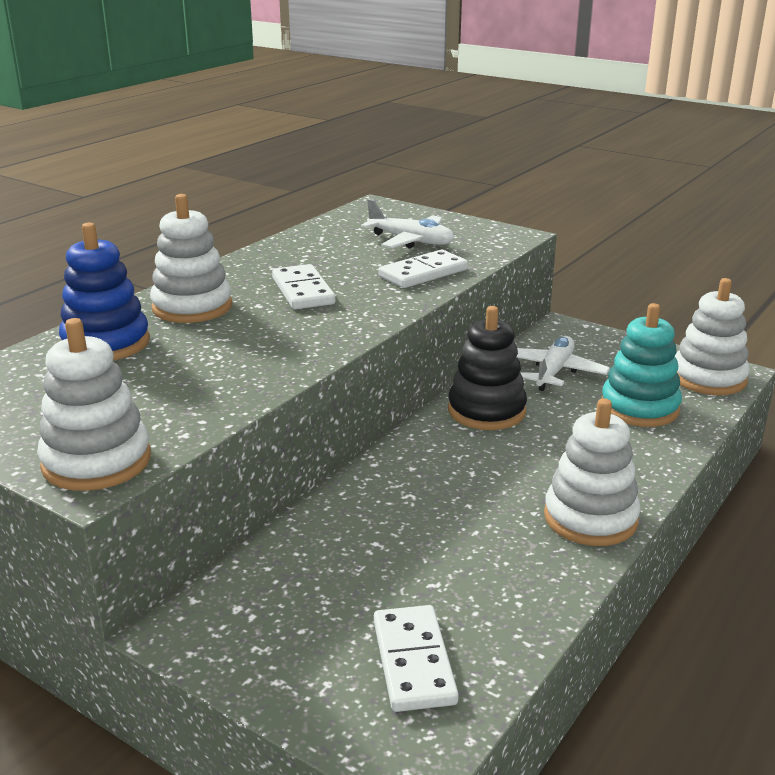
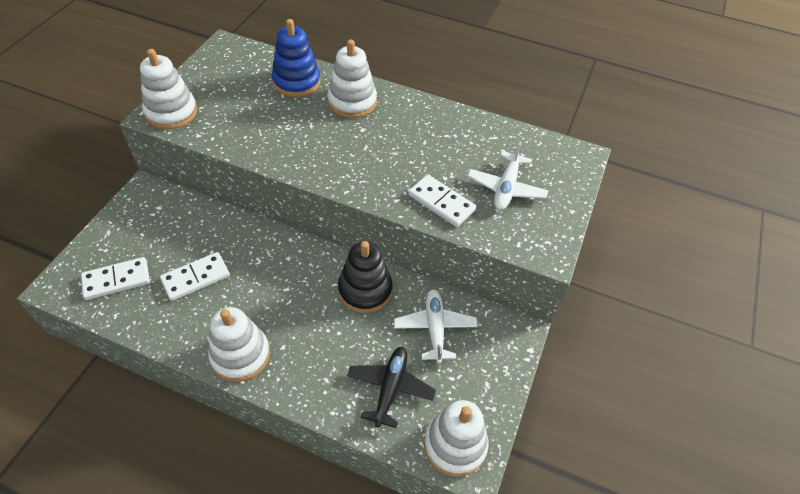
camera: 75 degrees right, 25 degrees up
(302, 291) = (390, 145): white domino -> white domino (196, 278)
(553, 372) = (435, 328): white plane -> white plane turned 105 degrees counterclockwise
(639, 408) = (390, 388): turquoise stacking toy -> black plane

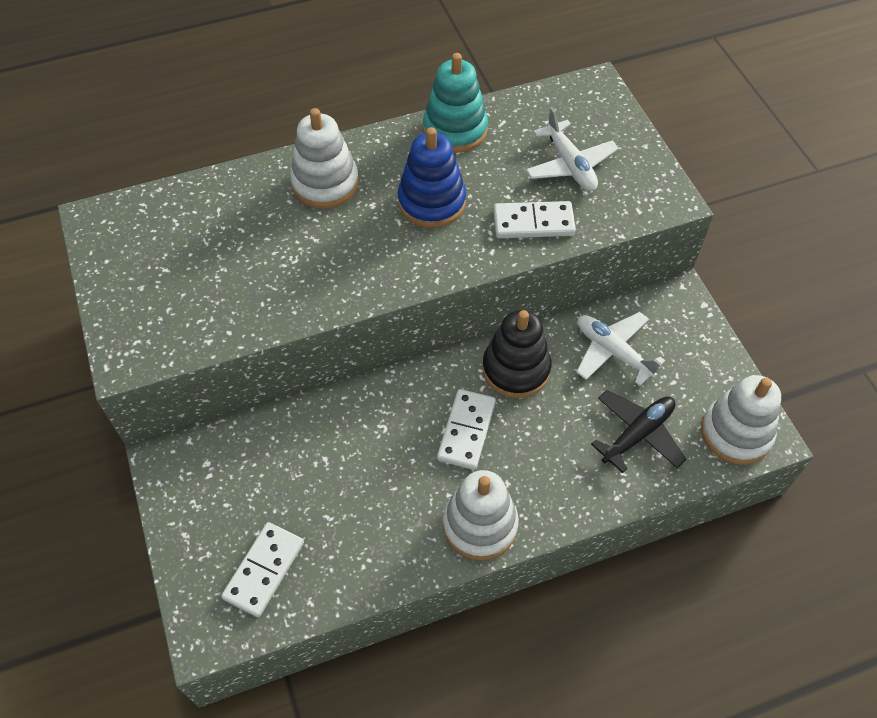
camera: 40 degrees left, 5 degrees up
(171, 112) = (142, 340): white stacking toy -> none
(196, 278) = (343, 496): white domino -> white domino (466, 431)
(296, 82) = (237, 203): blue stacking toy -> blue stacking toy (432, 202)
(390, 388) = (637, 434): black plane -> black plane turned 75 degrees clockwise
(460, 123) = (455, 130): none -> turquoise stacking toy

